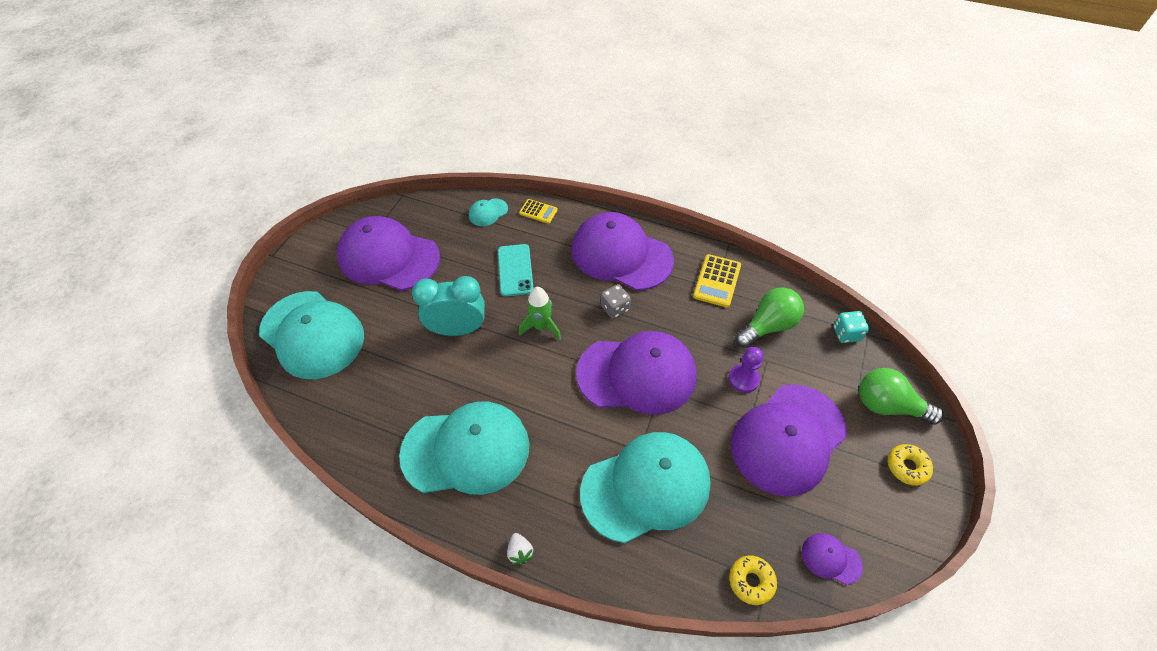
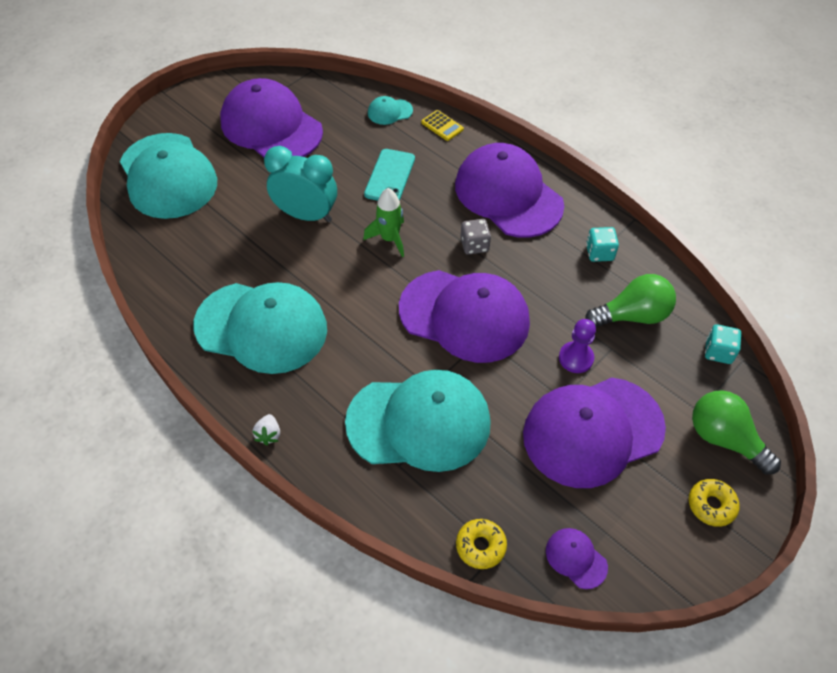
camera: 20 degrees right, 0 degrees up
(717, 281) = (599, 253): yellow calculator -> turquoise dice

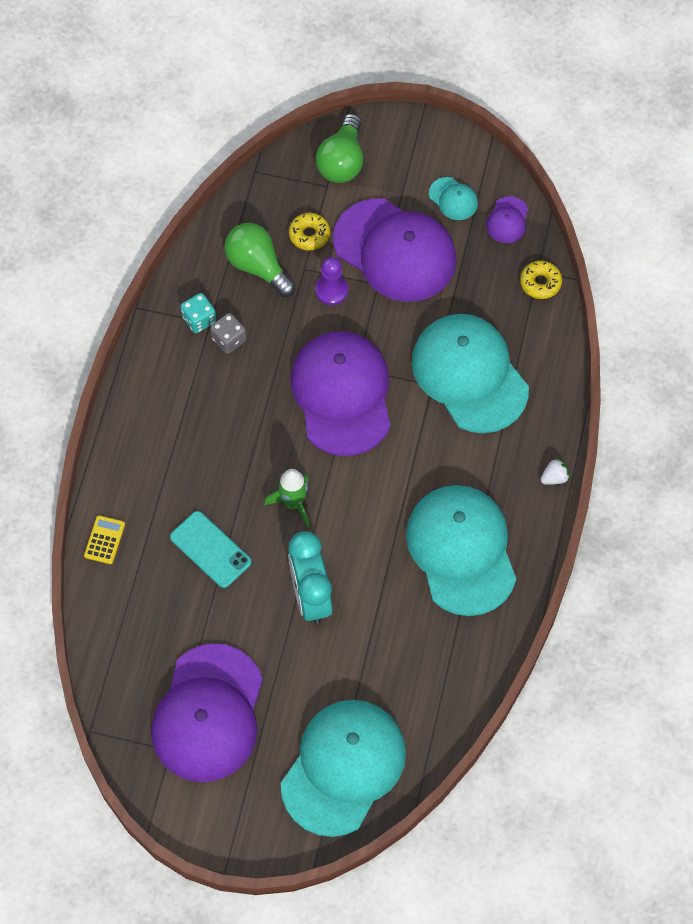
camera: 120 degrees left, 10 degrees up
(390, 112) = (112, 605): turquoise cap -> turquoise cap (453, 199)
(390, 176) = (210, 549): turquoise phone -> turquoise phone turned 60 degrees clockwise
(474, 245) = (255, 426): grey dice -> grey dice (229, 339)
(508, 195) = (170, 428): purple cap -> none
(711, 505) = (407, 152): yellow donut -> yellow donut (309, 235)
(718, 352) = (257, 191): turquoise dice -> none

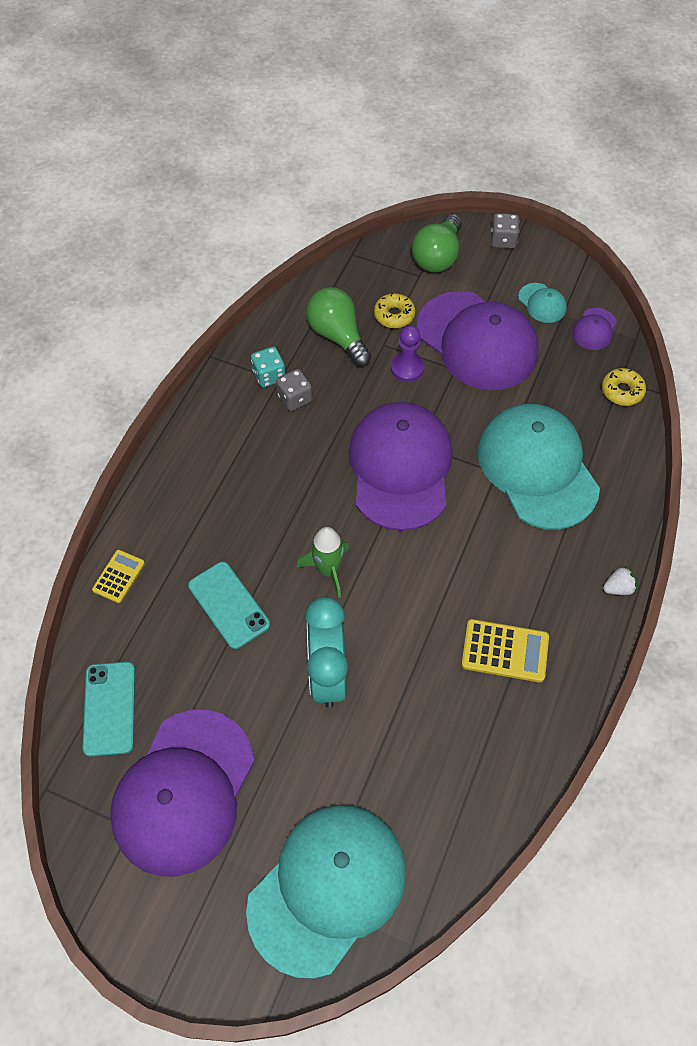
camera: 10 degrees right, 5 degrees down
(127, 656) = (109, 708): none -> turquoise phone
(405, 132) = (503, 240): none -> grey dice
(461, 550) = (505, 651): turquoise cap -> yellow calculator

